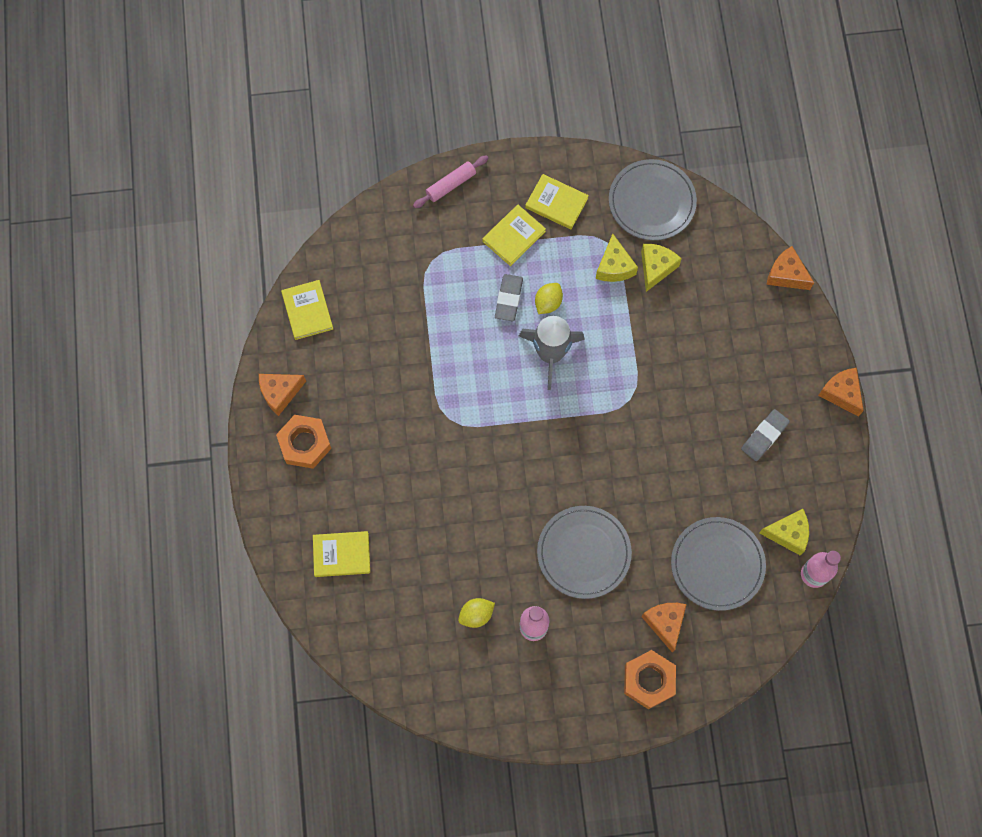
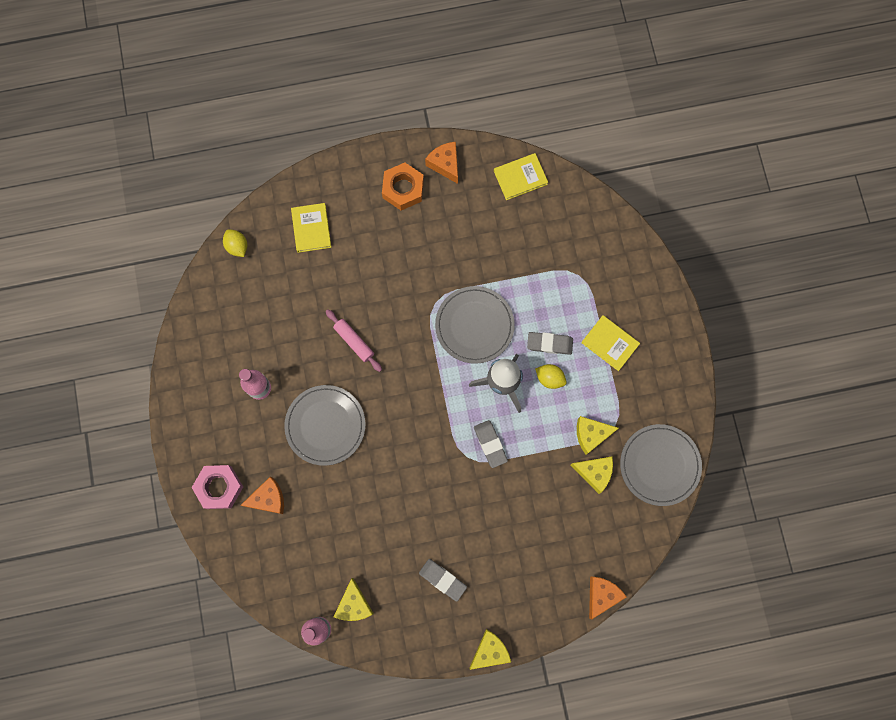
camera: 85 degrees right, 5 degrees up
(451, 185) = (653, 284): pink rolling pin -> pink rolling pin (354, 342)
(476, 615) = (267, 340): yellow lemon -> yellow lemon (237, 246)
(556, 203) = (647, 378): yellow book -> none
(617, 372) = (490, 444): none -> grey eraser
(649, 680) = (219, 487): orange nut -> pink nut
(717, 564) = (322, 542): grey plate -> grey plate (474, 325)
(841, 393) = (490, 651): orange cheese -> yellow cheese

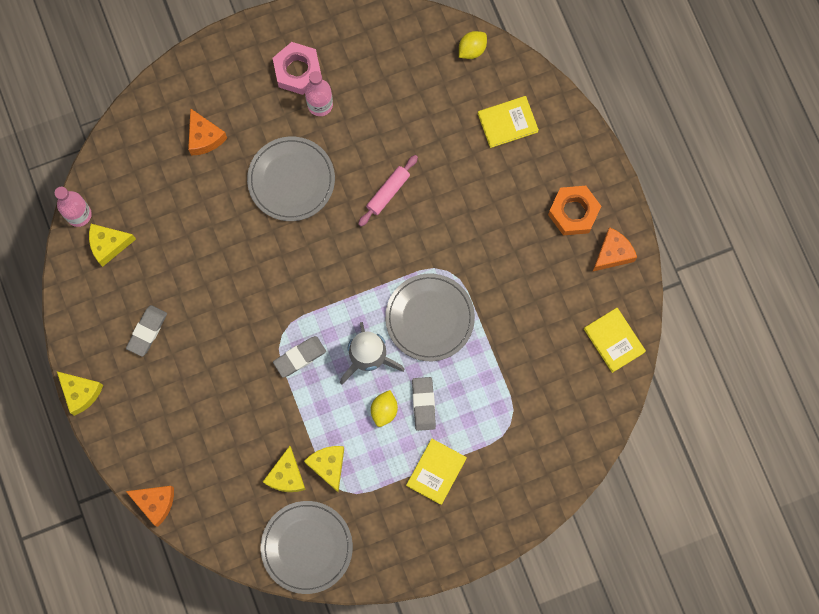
camera: 80 degrees right, 0 degrees up
(219, 487) = (208, 86): pink nut -> pink nut (297, 71)

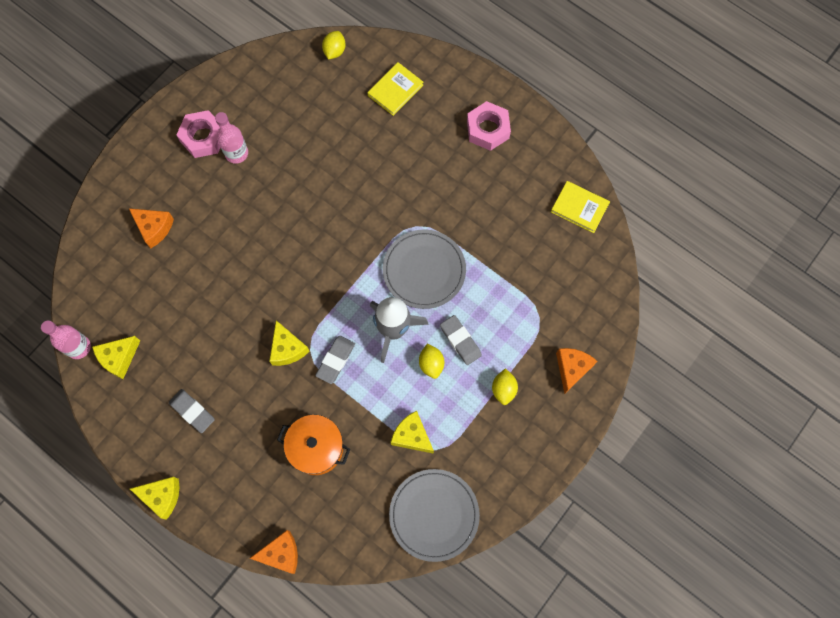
camera: 30 degrees left, 5 degrees down
(147, 331) = (192, 411): grey eraser -> grey eraser turned 45 degrees counterclockwise
(237, 427) = (316, 448): none -> orange pot
(286, 475) = (381, 464): yellow cheese -> yellow cheese (287, 349)
(291, 180) = (246, 223): grey plate -> none
(388, 192) = (332, 191): pink rolling pin -> none
(436, 471) = (503, 389): yellow book -> yellow lemon
(573, 212) = (488, 129): orange nut -> pink nut
(612, 253) = (537, 144): orange cheese -> orange cheese (572, 369)

